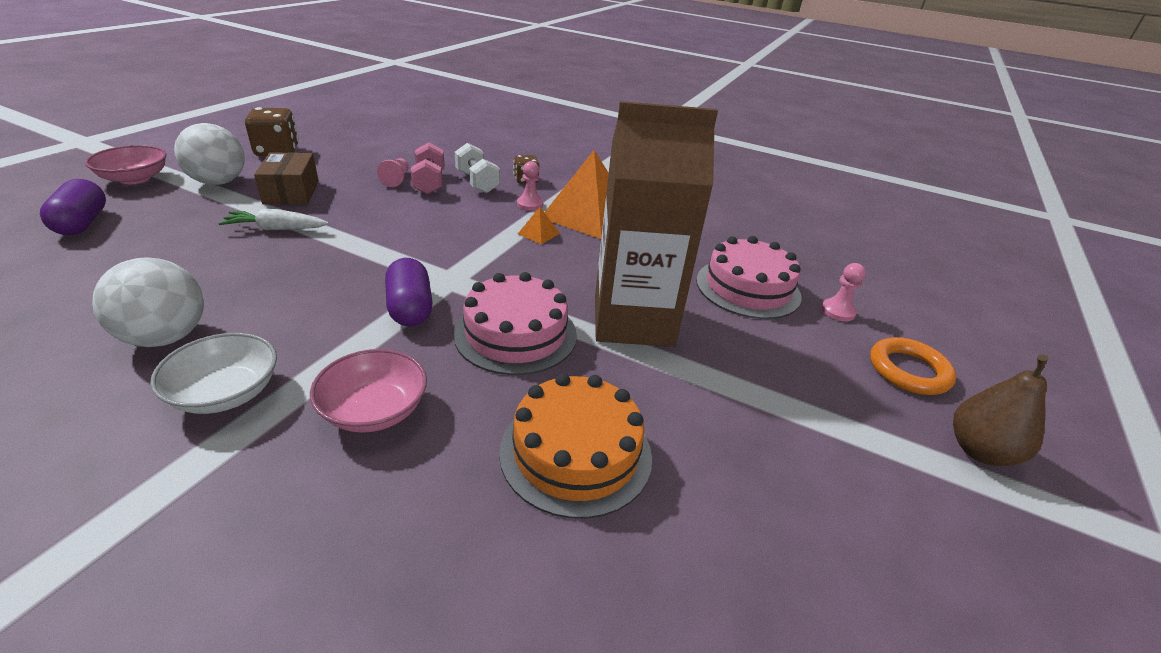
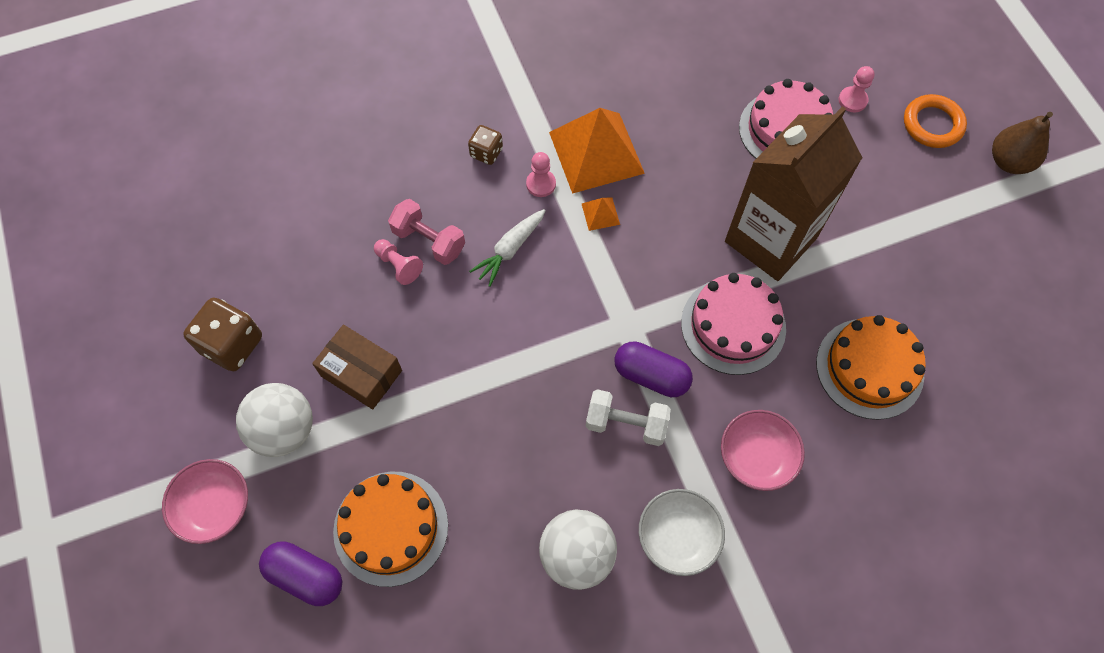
camera: 45 degrees left, 30 degrees up
(149, 241) = (391, 528): none -> orange cake
(276, 229) = (439, 417): white carrot -> white carrot (510, 250)
(477, 182) = (459, 198): white dumbbell -> white dumbbell (626, 424)

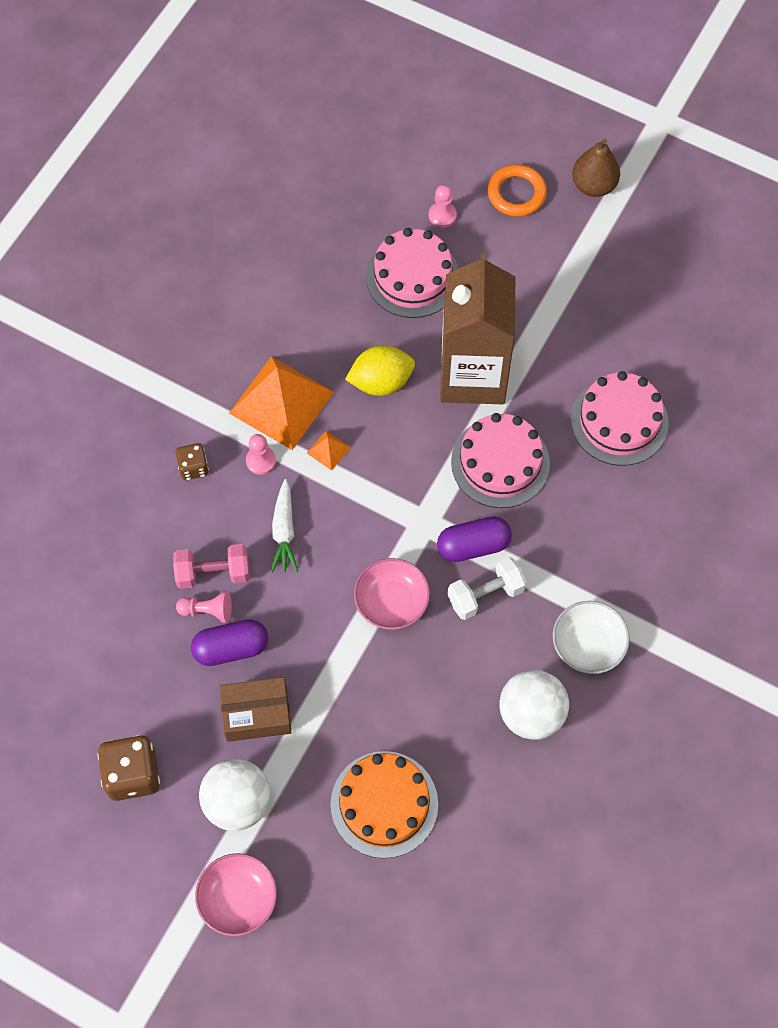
camera: 40 degrees left, 0 degrees up
(306, 576) = (354, 887): purple capsule -> purple capsule (231, 648)
(689, 192) = (381, 382): none -> yellow lemon
(757, 456) = (594, 546): pink bowl -> pink bowl (391, 602)
(869, 368) = (619, 421): orange cake -> pink cake

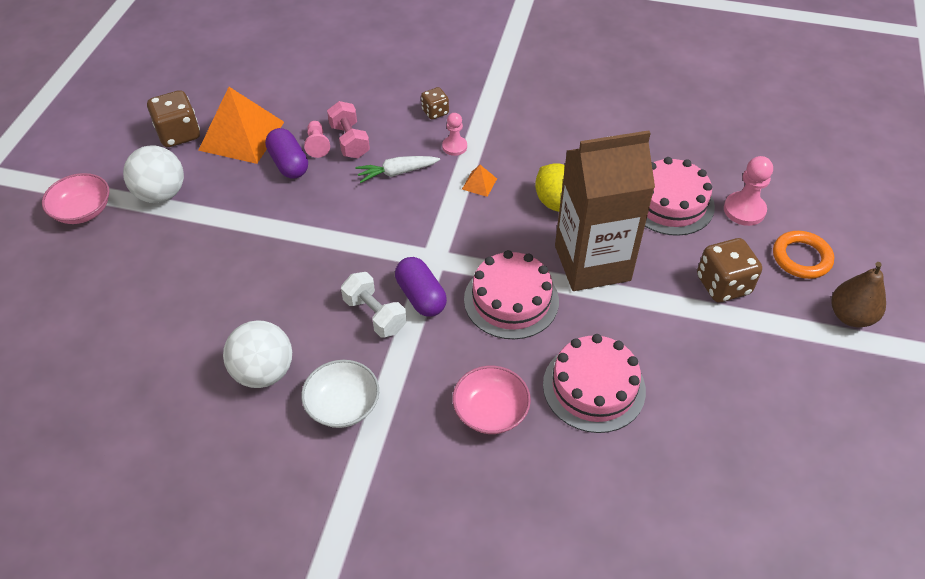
camera: 75 degrees right, 15 degrees down
(257, 714) = (236, 189): brown box -> none
(281, 402) = (511, 147): orange pyramid -> orange pyramid (242, 135)
(384, 804) = (166, 283): orange cake -> none
(391, 602) = (352, 251): pink bowl -> pink bowl (490, 411)
(442, 215) = (744, 210): pink pawn -> pink pawn, size x1.54
(531, 272) = (723, 285): none -> brown dice

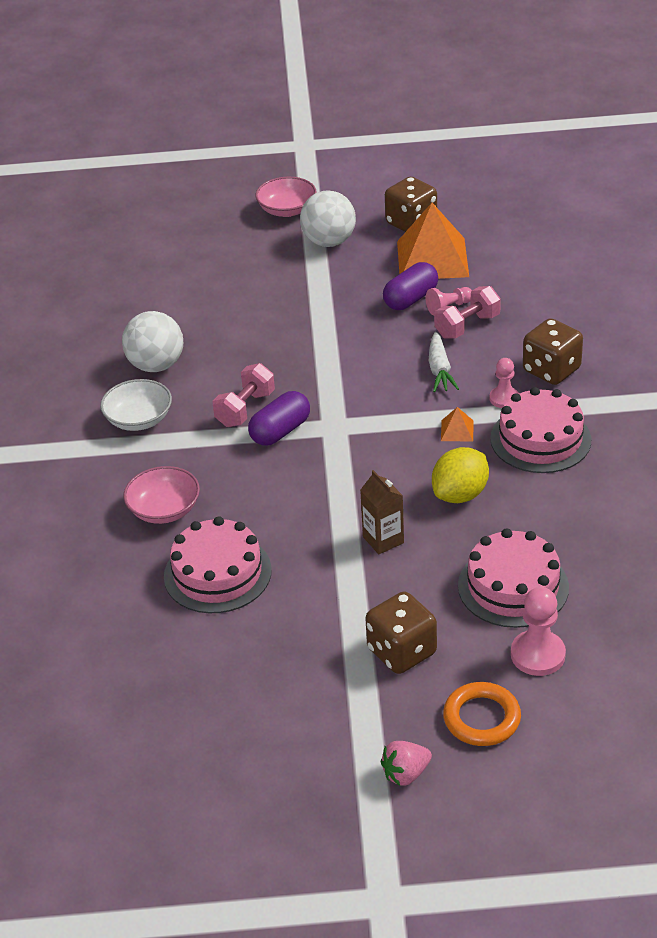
camera: 75 degrees right, 10 degrees down
(374, 315) = (245, 409): white dumbbell -> pink dumbbell
(397, 172) = (439, 370): white carrot -> white carrot turned 150 degrees counterclockwise
(435, 112) = (551, 370): brown dice -> brown dice, size x1.72
(511, 300) = (303, 492): pink cake -> pink cake (540, 439)
(592, 263) = (383, 540): brown carton -> brown carton, size x0.43
(850, 316) = (405, 774): brown pear -> pink strawberry

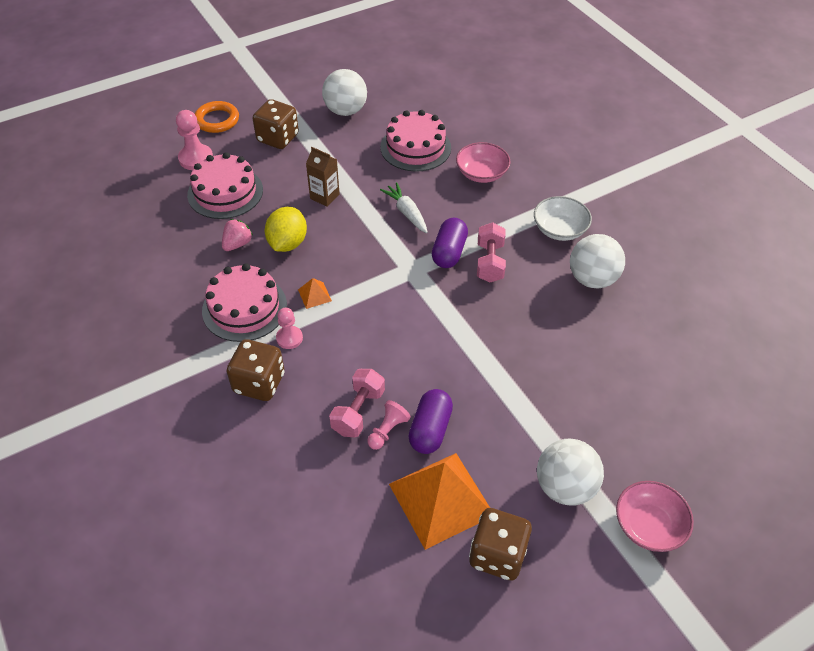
camera: 150 degrees right, 10 degrees up
(273, 669) = (345, 111): none -> white ball
(405, 774) = (247, 87): pink strawberry -> pink strawberry (237, 244)
(439, 370) = (358, 351): white carrot -> white carrot (406, 212)

